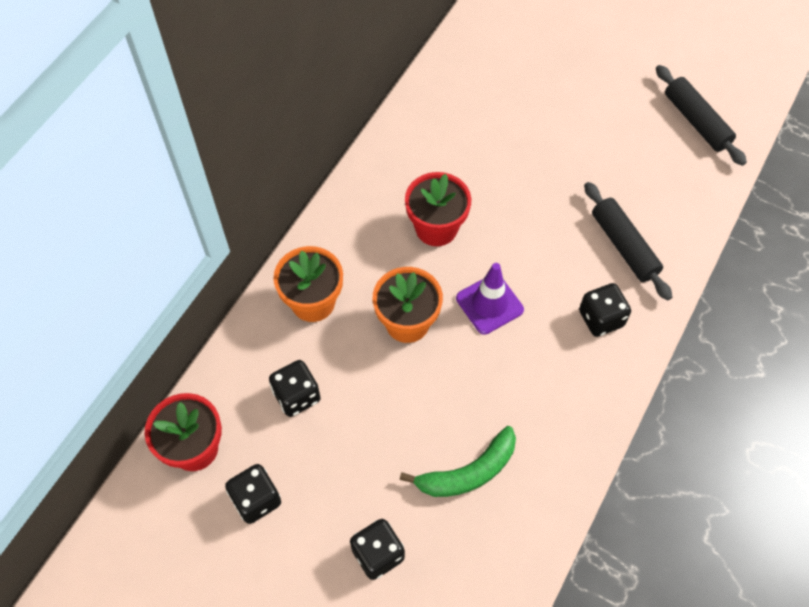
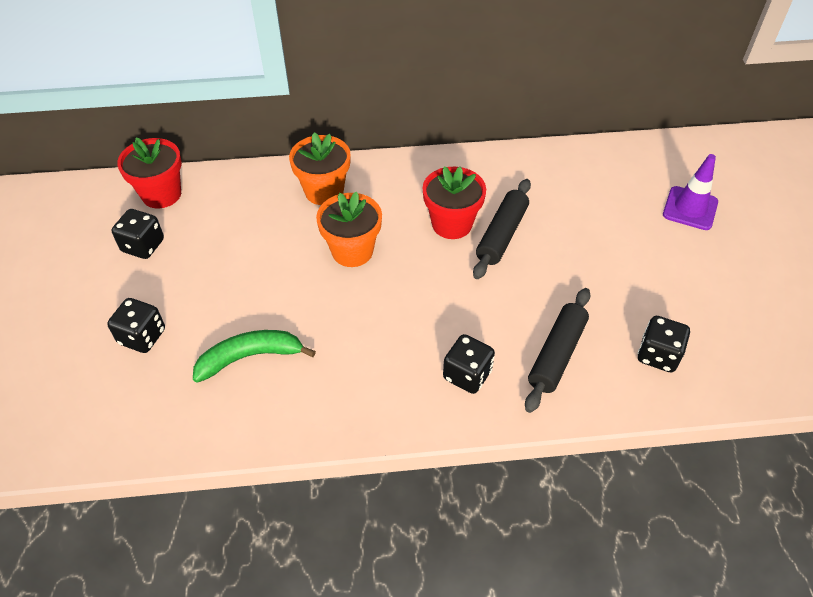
camera: 55 degrees right, 10 degrees down
(297, 396) = (240, 223): black dice -> black dice (658, 355)
(468, 472) = (250, 357): green banana -> green banana turned 135 degrees clockwise
(489, 304) = (413, 292): purple traffic cone -> purple traffic cone (690, 208)
(696, 121) = (749, 342): black rolling pin -> black rolling pin (501, 235)

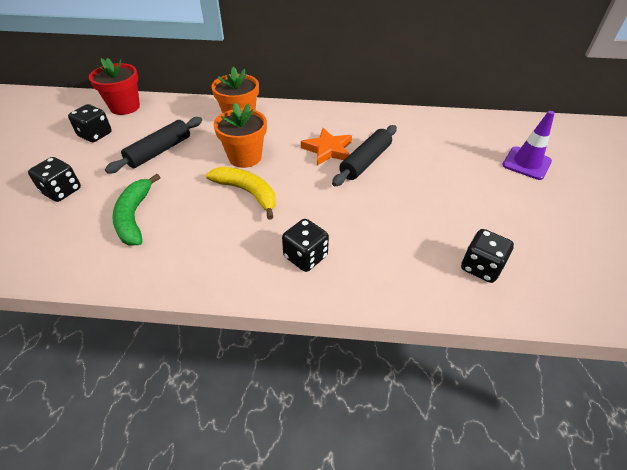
camera: 10 degrees right, 5 degrees down
(250, 357) = (134, 217): green banana -> green banana turned 90 degrees counterclockwise
(373, 302) = (247, 192): none -> yellow banana
(452, 224) = (328, 150): red flower pot -> orange star
(557, 354) = (388, 253): black rolling pin -> black rolling pin (159, 151)

